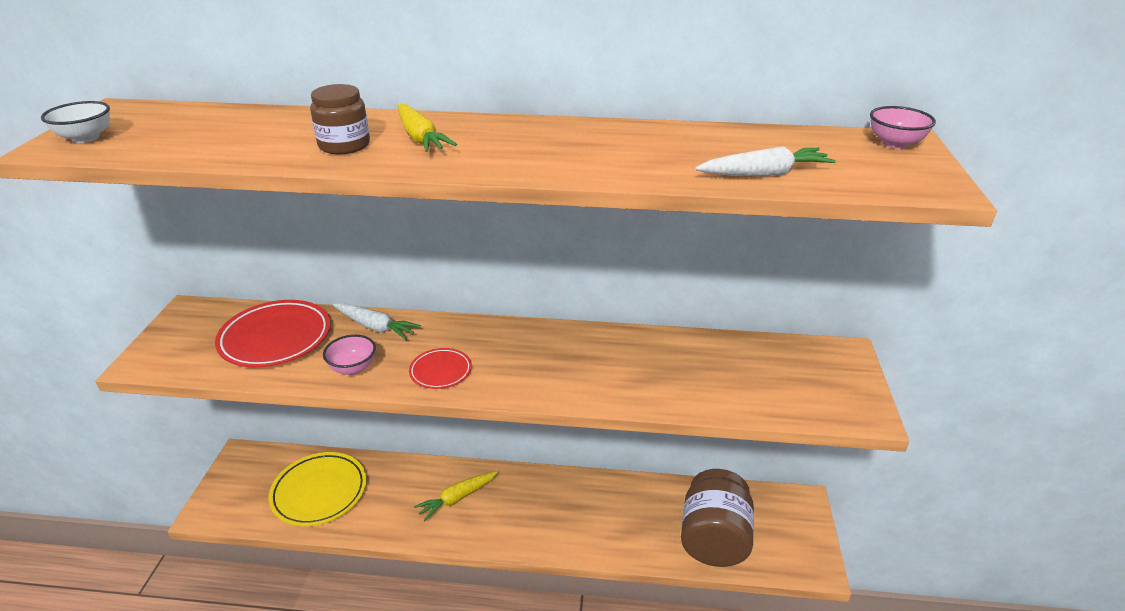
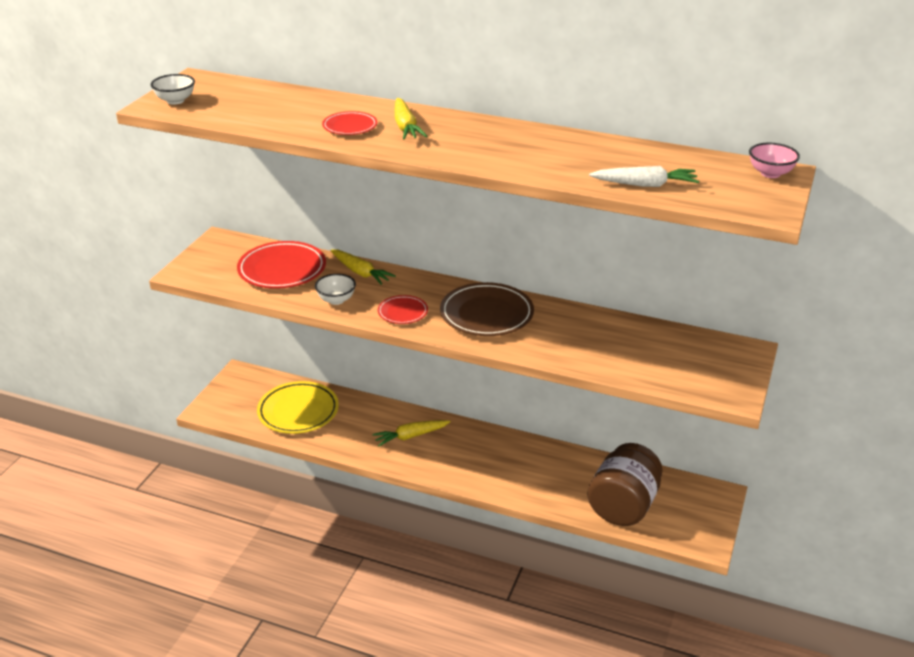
camera: 15 degrees right, 0 degrees up
(344, 145) = (350, 127): brown jar -> red plate
(353, 368) = (336, 300): pink bowl -> white bowl
(375, 327) = (361, 272): white carrot -> yellow carrot
(542, 357) = (486, 314): none -> brown plate

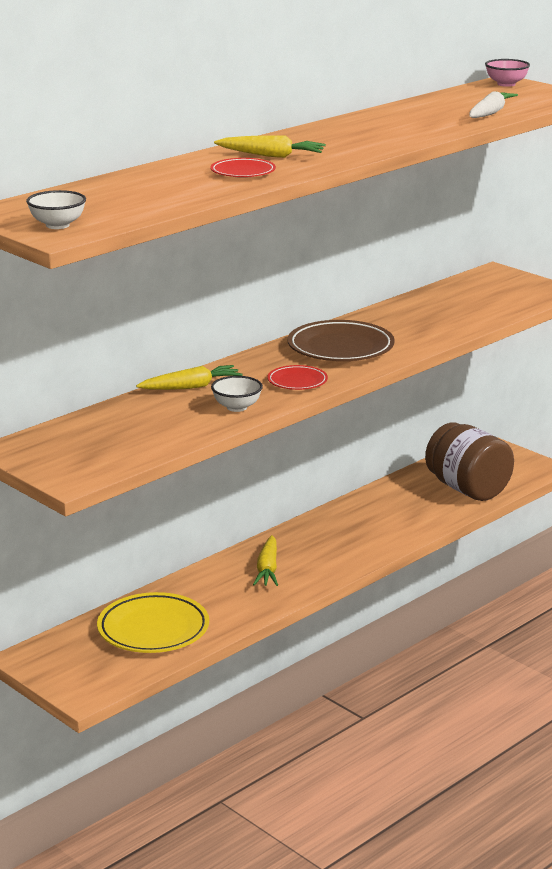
camera: 65 degrees left, 10 degrees down
(282, 270) = (136, 424): red plate -> none

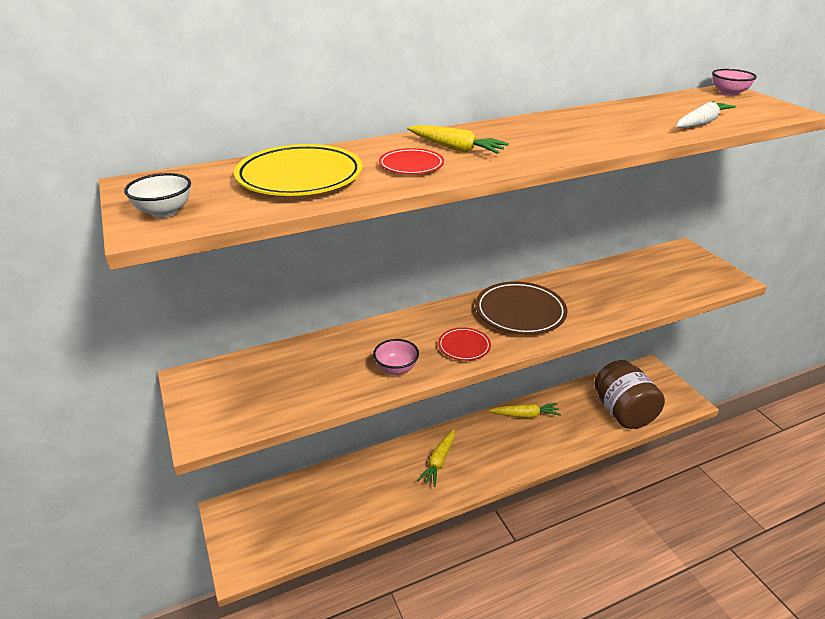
camera: 20 degrees right, 10 degrees up
(153, 629) = (326, 506): yellow plate -> yellow plate (300, 177)
(191, 387) = (375, 334): yellow carrot -> yellow carrot (525, 415)
(237, 407) = (396, 369): white bowl -> pink bowl

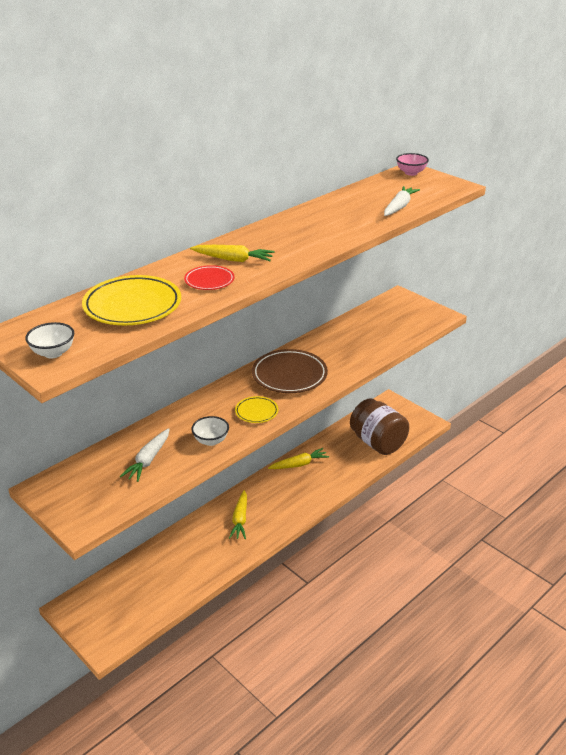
camera: 20 degrees left, 0 degrees up
(316, 375) = (148, 460): none -> white carrot
(396, 369) = (211, 441): pink bowl -> white bowl
(464, 346) = (256, 412): red plate -> yellow plate

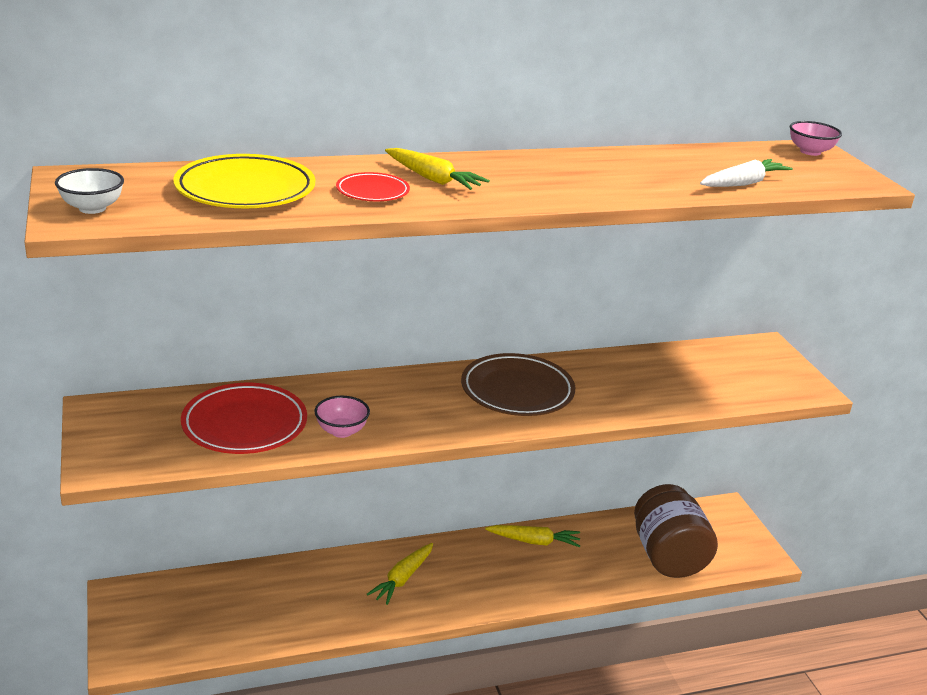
camera: 25 degrees right, 5 degrees down
(148, 460) = (244, 425): white carrot -> red plate
(211, 441) = (341, 431): white bowl -> pink bowl
(256, 412) = (432, 419): yellow plate -> none

